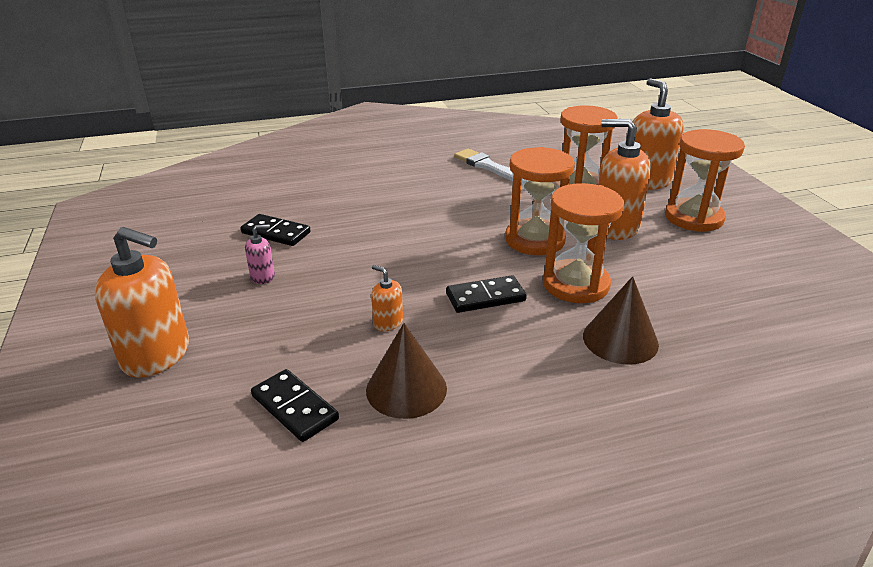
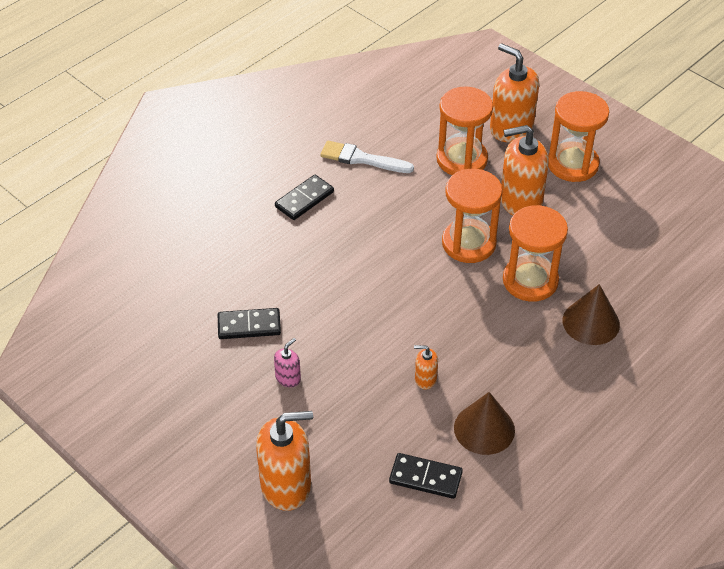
camera: 30 degrees left, 15 degrees up
(485, 297) = (475, 323): black domino -> black domino (304, 199)

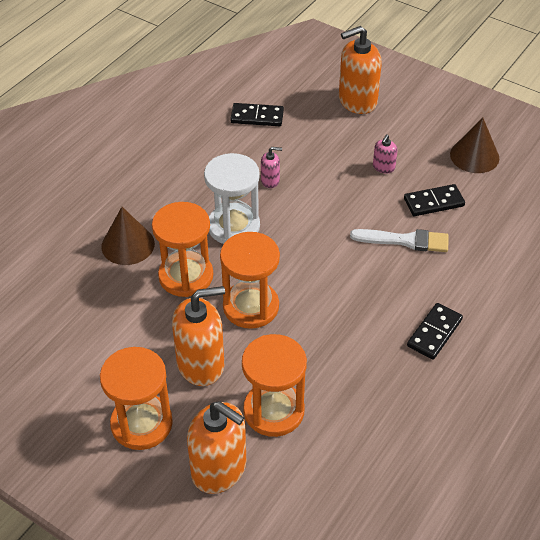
camera: 170 degrees right, 0 degrees up
(362, 159) = (389, 394): white brush -> white brush (405, 240)
(425, 379) = (270, 180): orange soap dispenser -> pink soap dispenser
(475, 327) = (233, 226): none -> white hourglass
(484, 429) = (217, 152): brown cone -> brown cone (474, 156)

